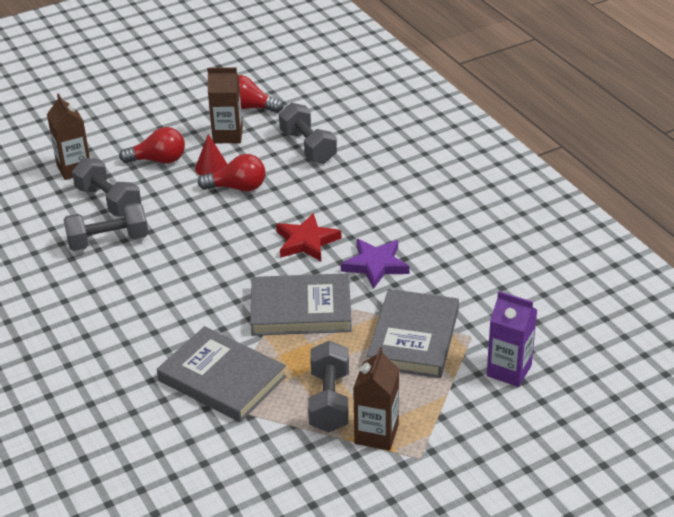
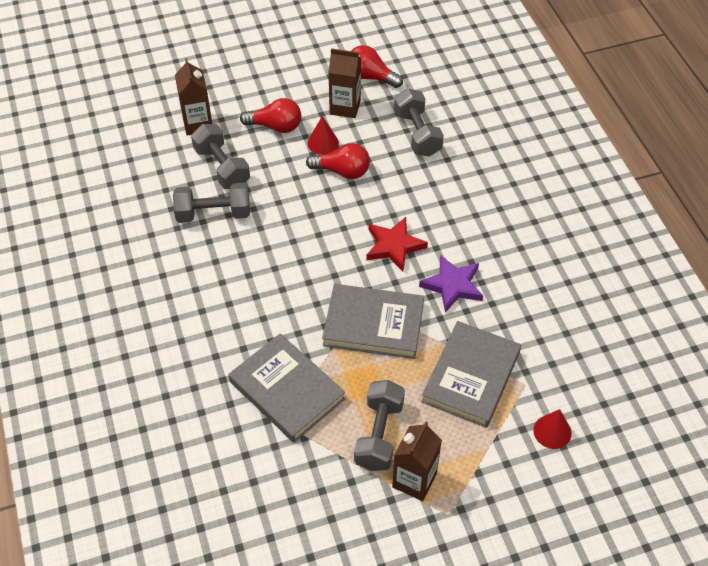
camera: 10 degrees right, 15 degrees up
(509, 370) = (552, 431): purple carton -> red cone

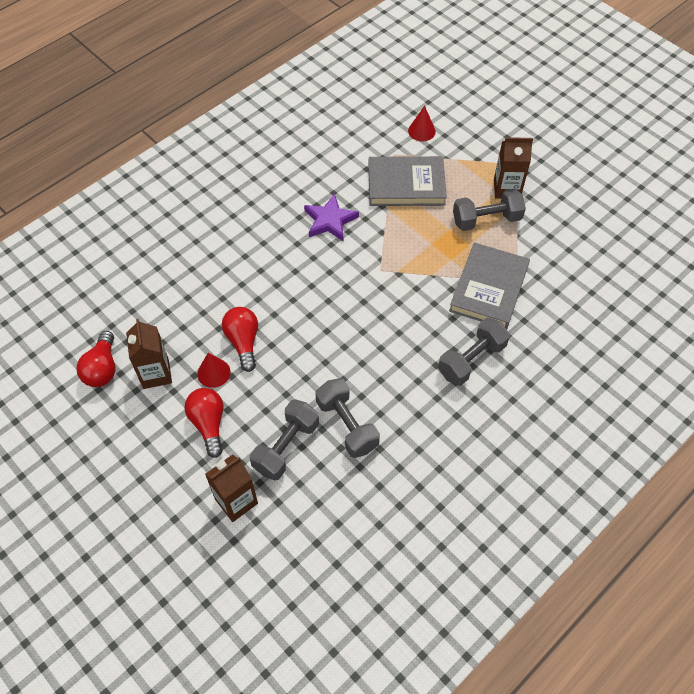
camera: 115 degrees left, 5 degrees up
(373, 324) = (396, 257): grey book -> none
(394, 246) = (310, 272): red star -> none
(417, 134) = (168, 301): grey dumbbell -> grey dumbbell (471, 360)

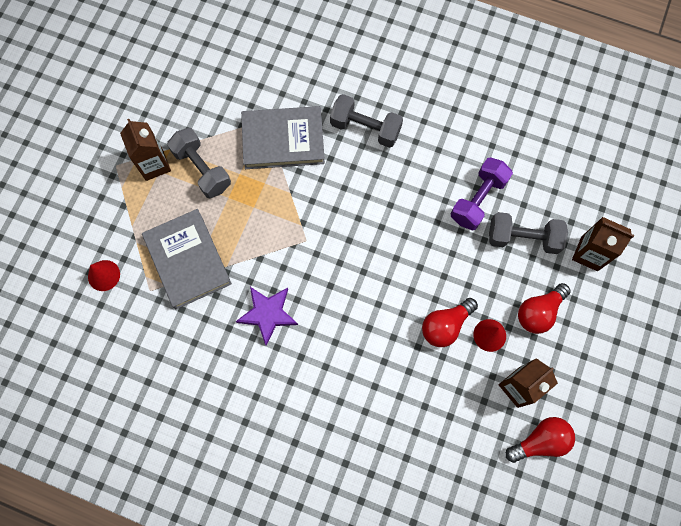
camera: 115 degrees left, 15 degrees up
(347, 425) = (478, 199): grey dumbbell -> purple dumbbell

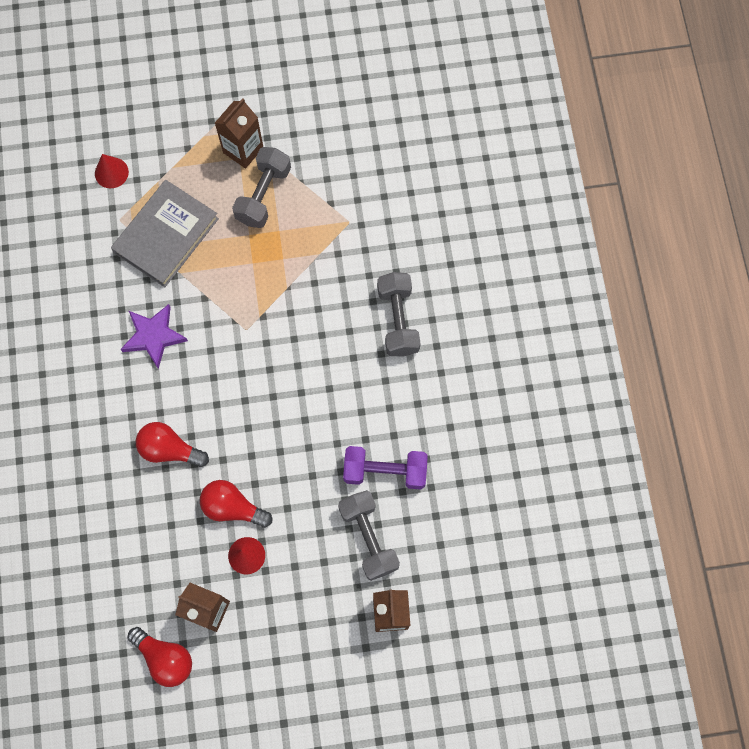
camera: 60 degrees right, 0 degrees up
(283, 140) = (338, 250): grey book -> none
(539, 312) = (297, 592): red light bulb -> red light bulb (170, 449)

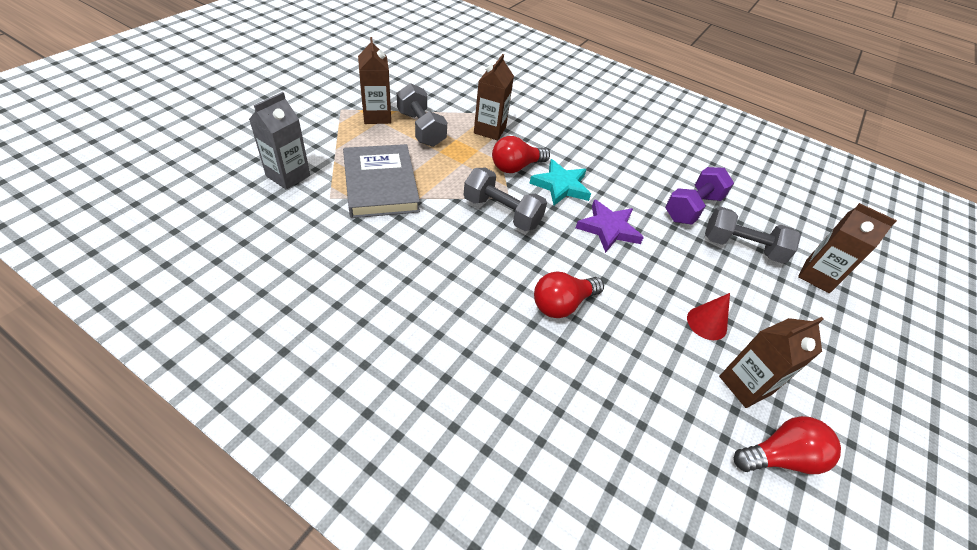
camera: 55 degrees left, 25 degrees down
(111, 172) = (288, 176): red cone -> grey carton
(153, 336) = (451, 245): purple star -> purple star (608, 228)
(233, 507) = (654, 302): red light bulb -> red light bulb (516, 167)
(303, 354) = (561, 186): none -> turquoise star
(321, 243) = (490, 130): none -> brown carton
(398, 320) = (584, 137): grey dumbbell -> grey dumbbell (502, 212)

